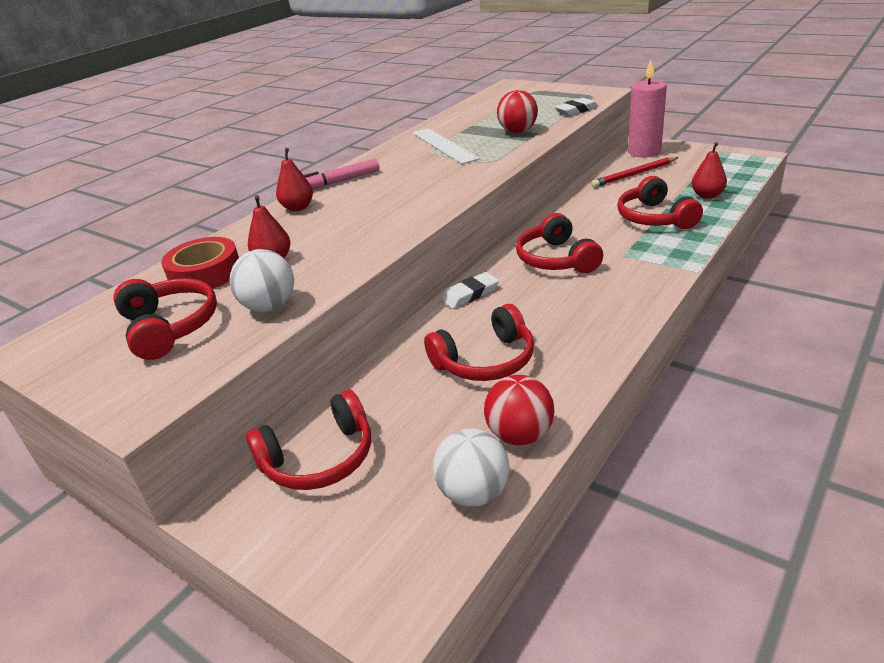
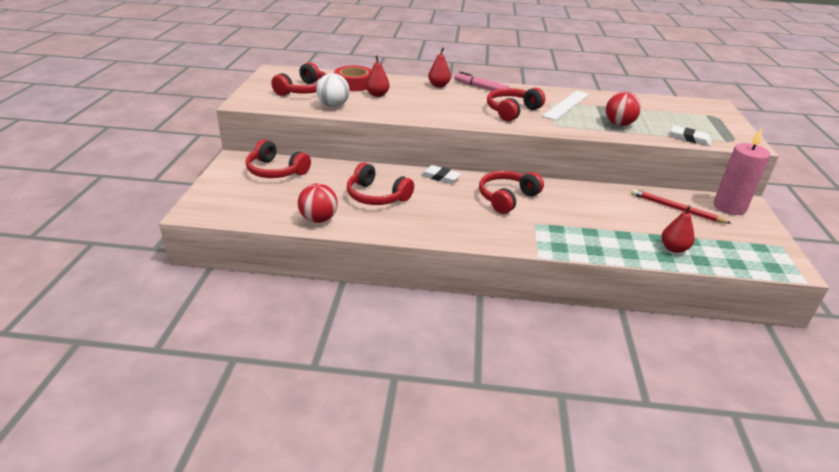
camera: 55 degrees right, 0 degrees up
(474, 493) = (270, 215): white ball -> none
(654, 218) = (606, 228): red headphones -> red headphones (512, 111)

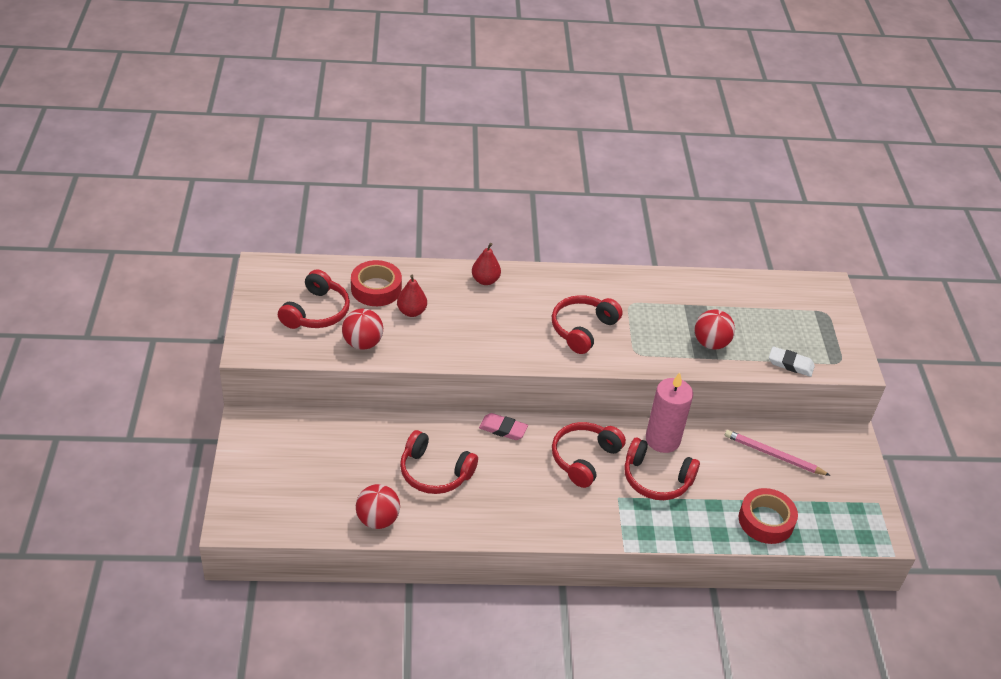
camera: 10 degrees left, 10 degrees up
(276, 171) = (304, 440): red headphones -> red headphones (656, 479)
(333, 106) = (362, 343): white ball -> red ball
(440, 177) = (503, 429): white eraser -> pink eraser
(480, 87) = (539, 279): pink marker -> none
(566, 105) = (648, 308): white ruler -> none
(673, 248) = (766, 521): red pear -> red tape
(676, 209) = (774, 455): red pencil -> pink pencil
(729, 207) = (832, 445): pink candle -> pink candle (662, 440)

